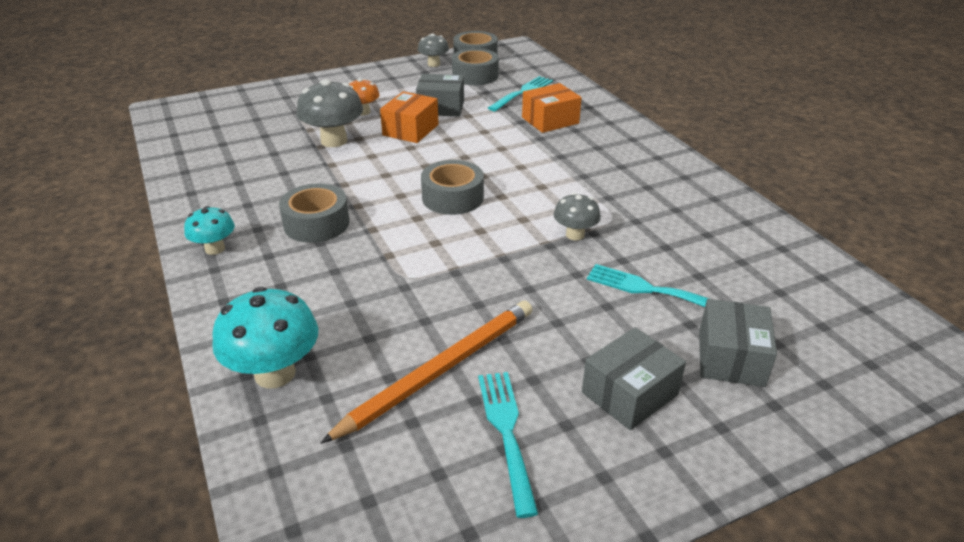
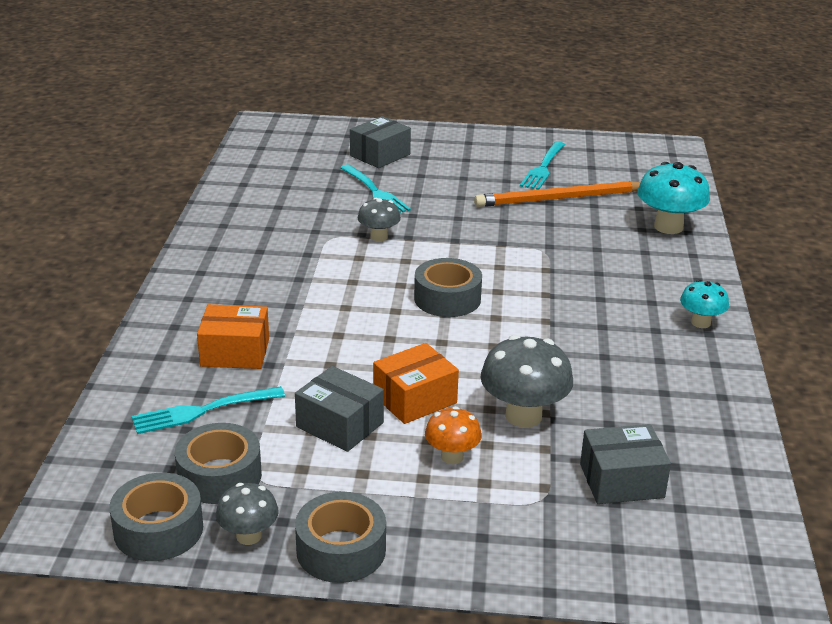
camera: 150 degrees left, 5 degrees down
(316, 223) = (595, 316): grey tape -> grey tape (341, 550)
(629, 393) = (458, 161): grey box -> grey box (621, 481)

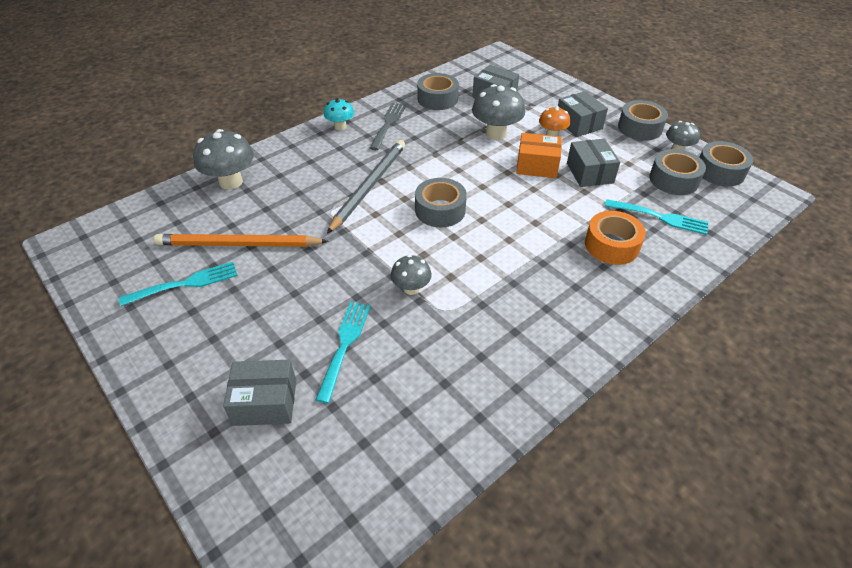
camera: 135 degrees left, 15 degrees up
(235, 352) = (611, 245): orange box -> orange tape
(439, 500) = (578, 124): none -> grey box
(549, 284) = (369, 186): none -> grey pencil
(559, 199) = (238, 244): orange pencil -> orange pencil turned 150 degrees clockwise
(661, 354) = (388, 124): none -> grey fork
(668, 227) = (231, 182): turquoise mushroom -> grey mushroom
(679, 426) = (437, 99): none -> grey tape

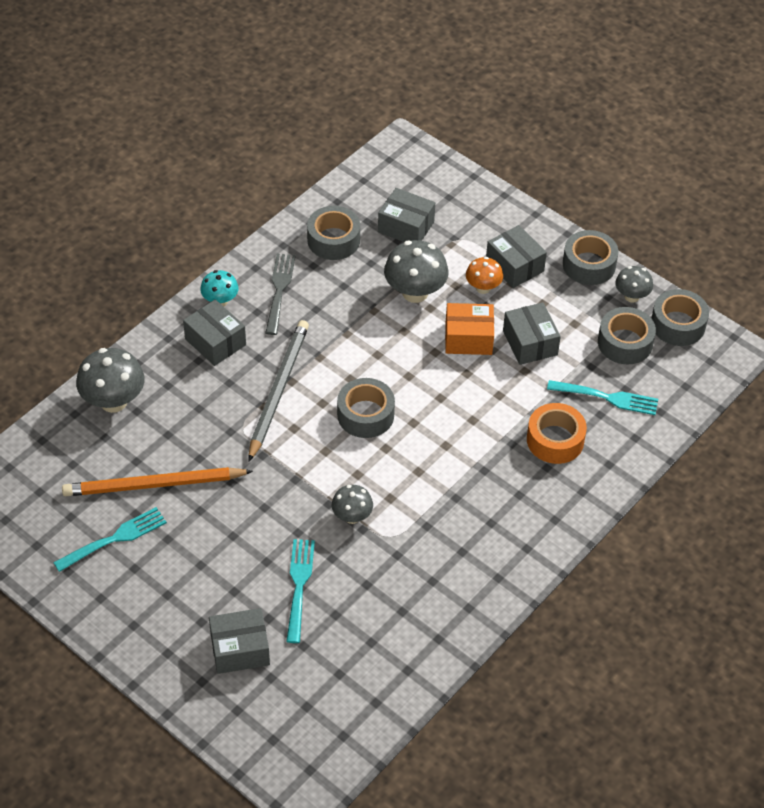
camera: 10 degrees left, 5 degrees up
(328, 151) = (215, 342): none -> grey box

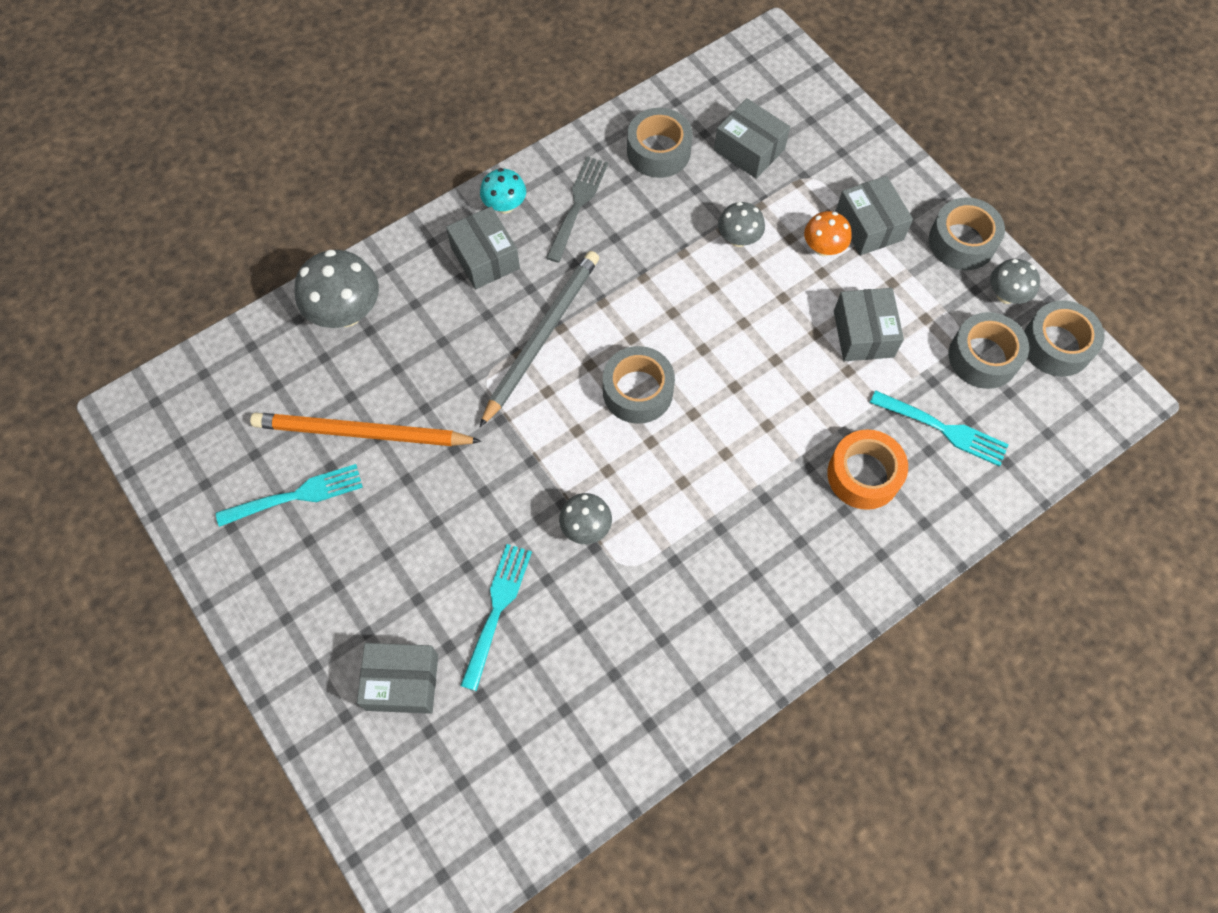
camera: 15 degrees right, 15 degrees up
(415, 293) = (738, 239): grey mushroom -> grey mushroom, size x0.59
(468, 338) = (789, 313): orange box -> none

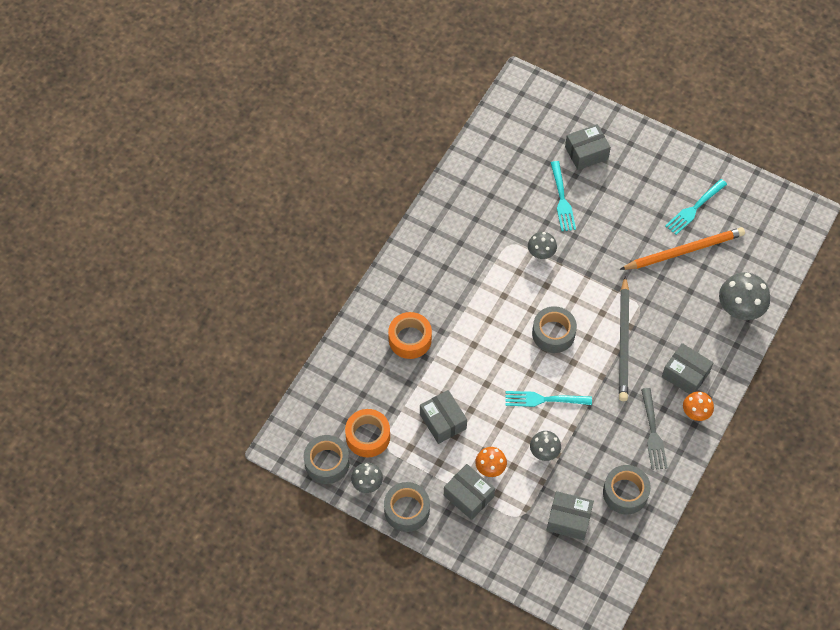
camera: 155 degrees right, 5 degrees down
(505, 206) = (695, 413): turquoise mushroom -> orange mushroom
(942, 429) = (376, 383): turquoise fork -> turquoise fork (544, 399)
(983, 357) = (368, 436): grey tape -> orange tape

